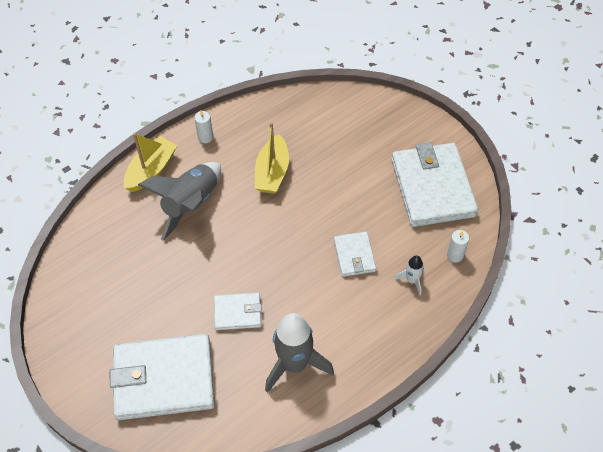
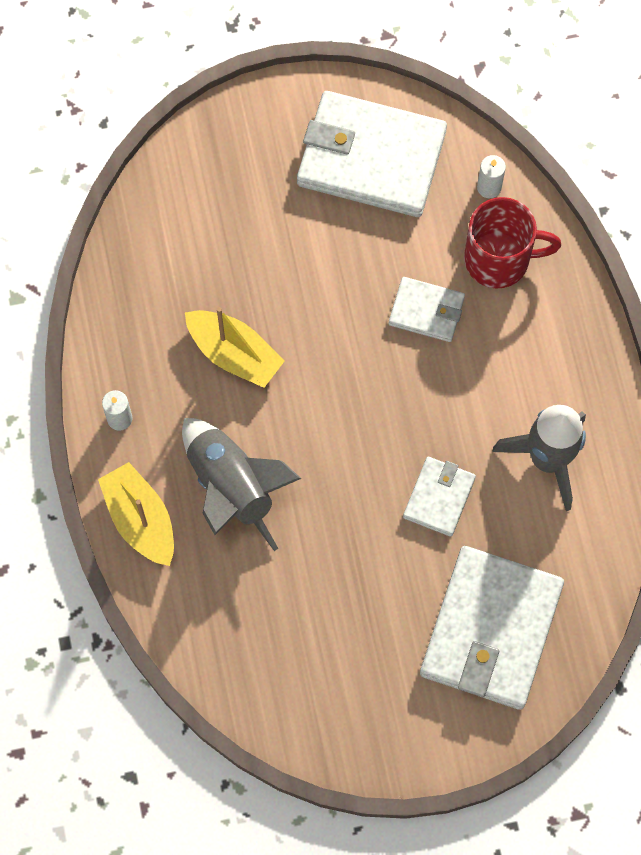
camera: 65 degrees left, 15 degrees up
(412, 280) = (499, 259): white rocket -> red mug

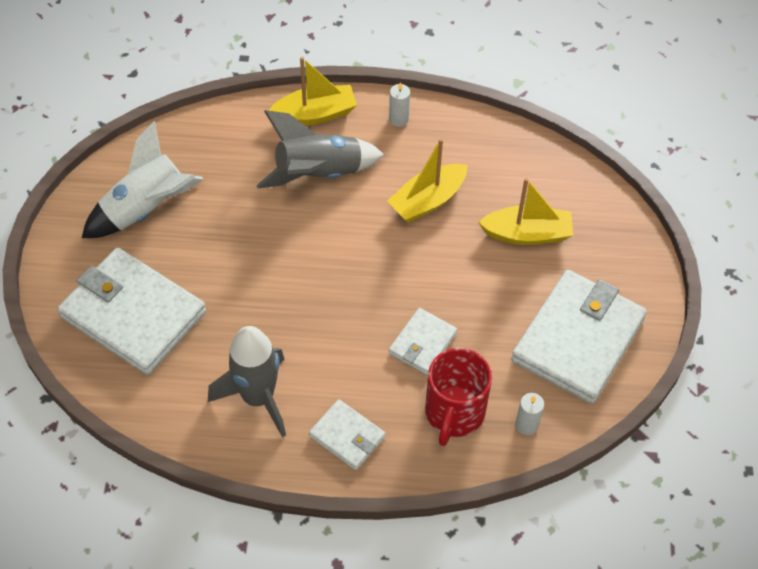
camera: 105 degrees right, 15 degrees down
(248, 236) = (527, 234): none -> yellow boat
(343, 671) = (146, 209): none -> white rocket
(439, 497) = (256, 308): white wallet -> white wallet (347, 436)

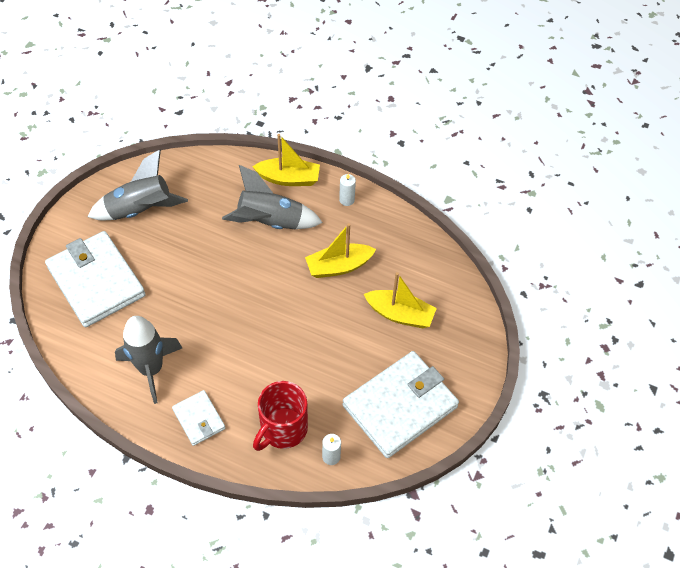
camera: 20 degrees right, 0 degrees up
(146, 209) = (140, 210): white rocket -> grey rocket
(422, 343) = (285, 370): white wallet -> none

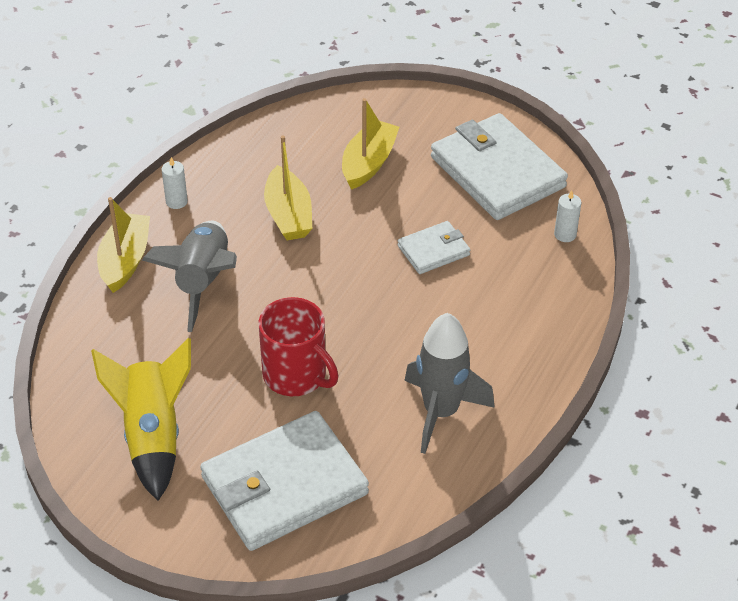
camera: 85 degrees left, 10 degrees down
(140, 210) = (153, 435): grey rocket -> yellow rocket
(199, 419) = (517, 359): white wallet -> white wallet (433, 250)
(282, 429) = (530, 277): red mug -> red mug (296, 375)

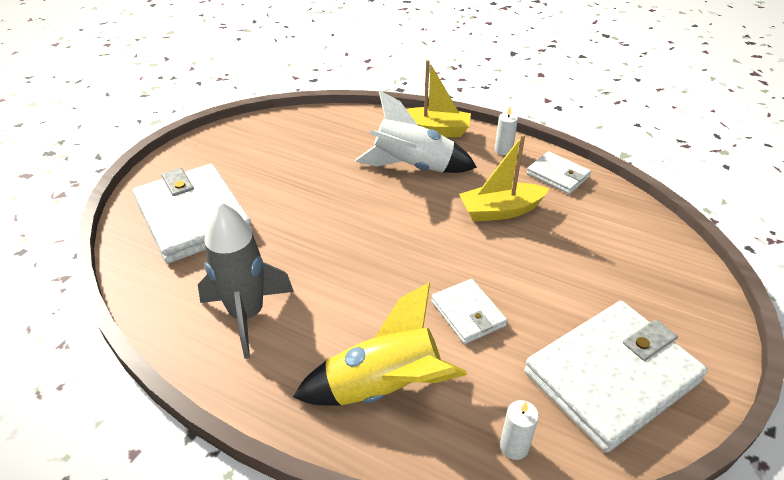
camera: 90 degrees right, 5 degrees down
(153, 435) = (259, 153): yellow rocket -> yellow rocket (384, 388)
(203, 282) = (412, 167): grey rocket -> white rocket
(230, 164) = (558, 175): none -> white wallet
(296, 375) = (307, 220): red mug -> none
(368, 163) = (589, 263): yellow boat -> none

